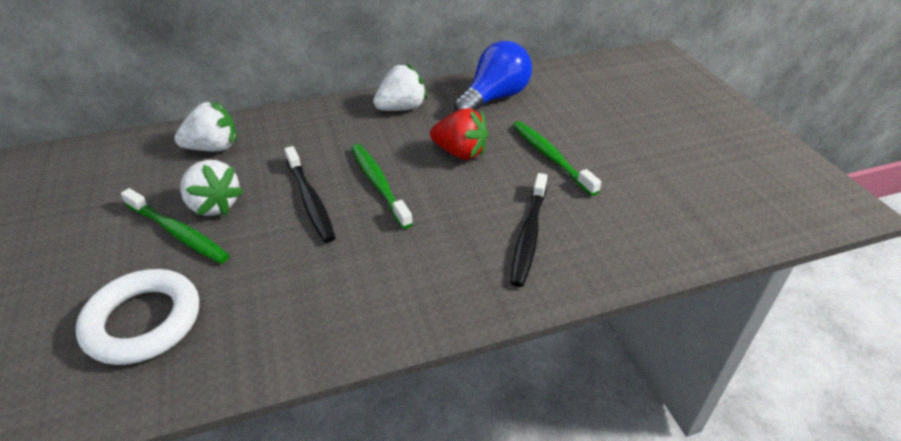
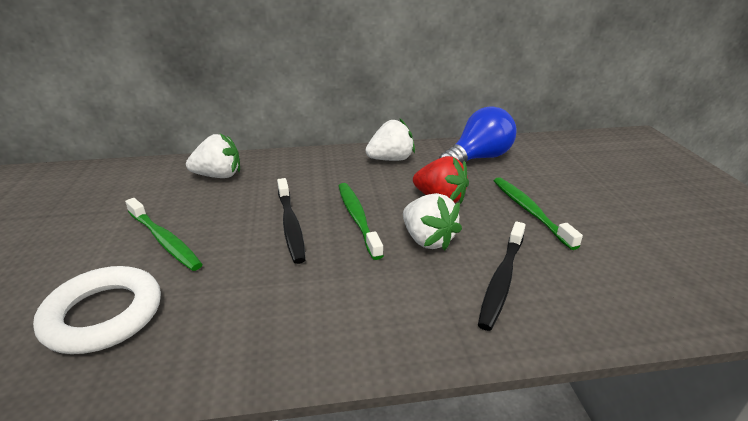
camera: 10 degrees right, 10 degrees down
(214, 205) = (203, 221): white strawberry -> white strawberry (427, 240)

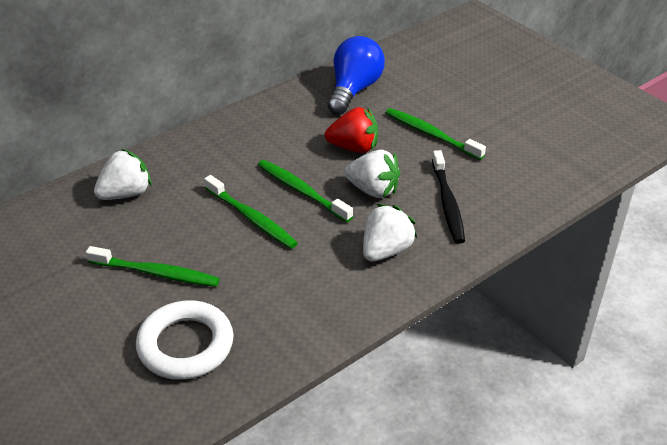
camera: 30 degrees left, 10 degrees up
(290, 225) = (251, 218): black toothbrush -> green toothbrush
(391, 159) = (276, 117): white strawberry -> white strawberry (386, 250)

